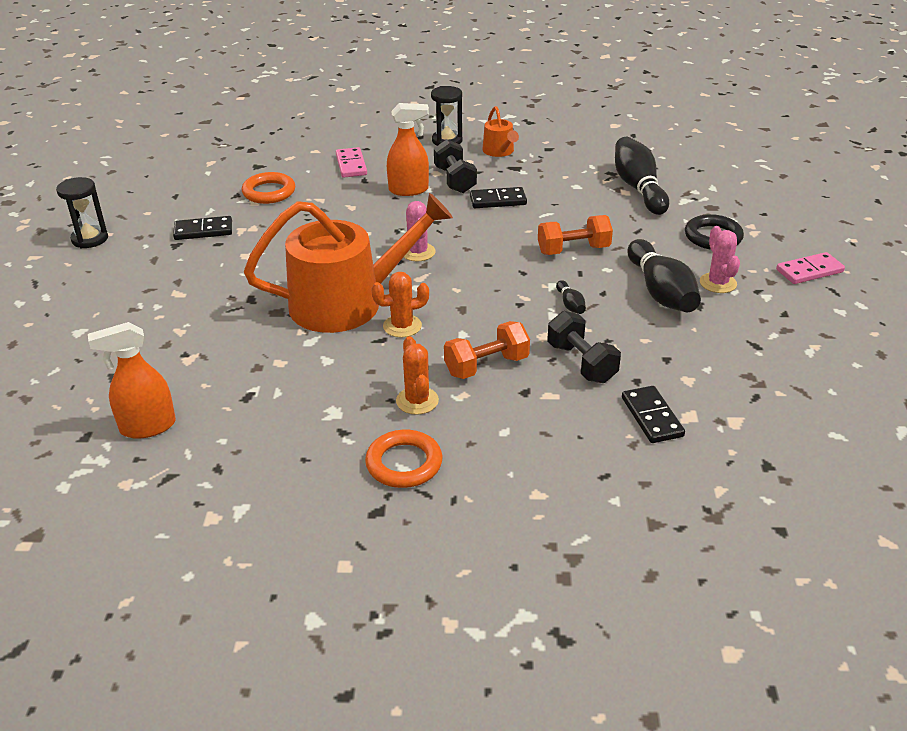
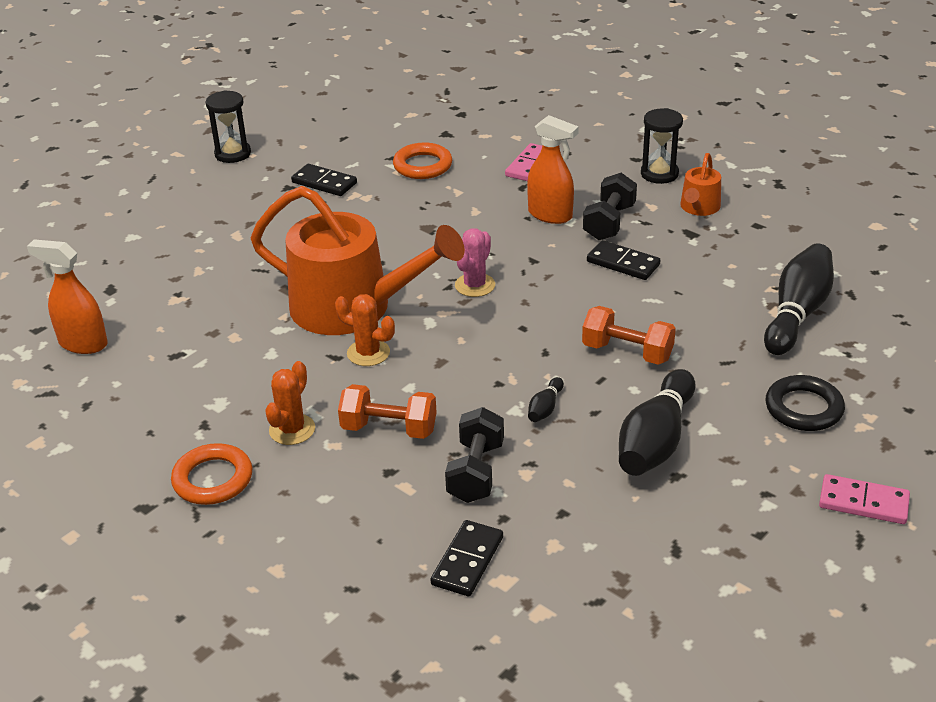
camera: 40 degrees right, 0 degrees up
(718, 283) = (732, 462): pink cactus -> none

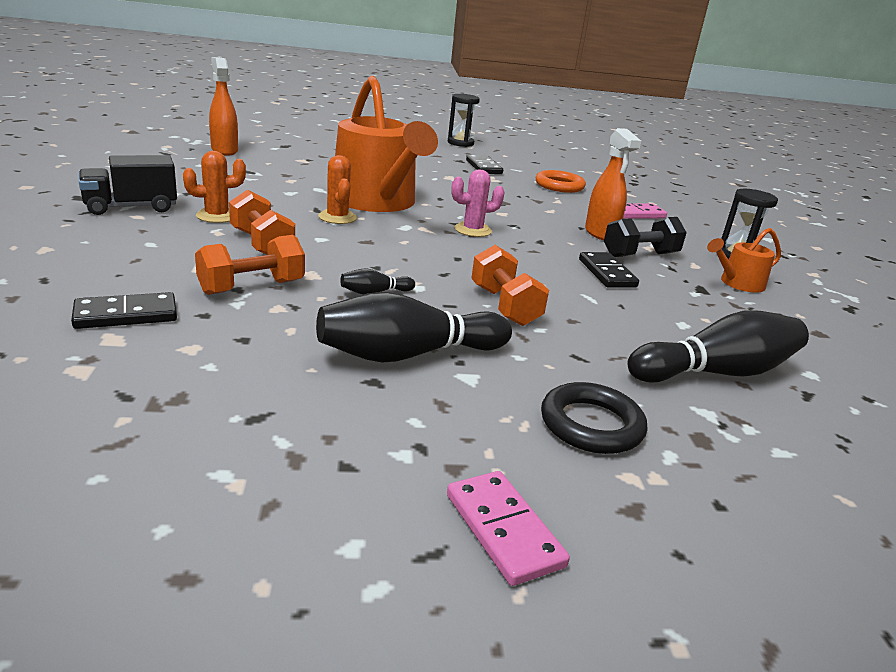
camera: 40 degrees right, 10 degrees down
(213, 479) = (131, 207): orange ring -> black truck
(476, 472) = (252, 287): black dumbbell -> orange dumbbell

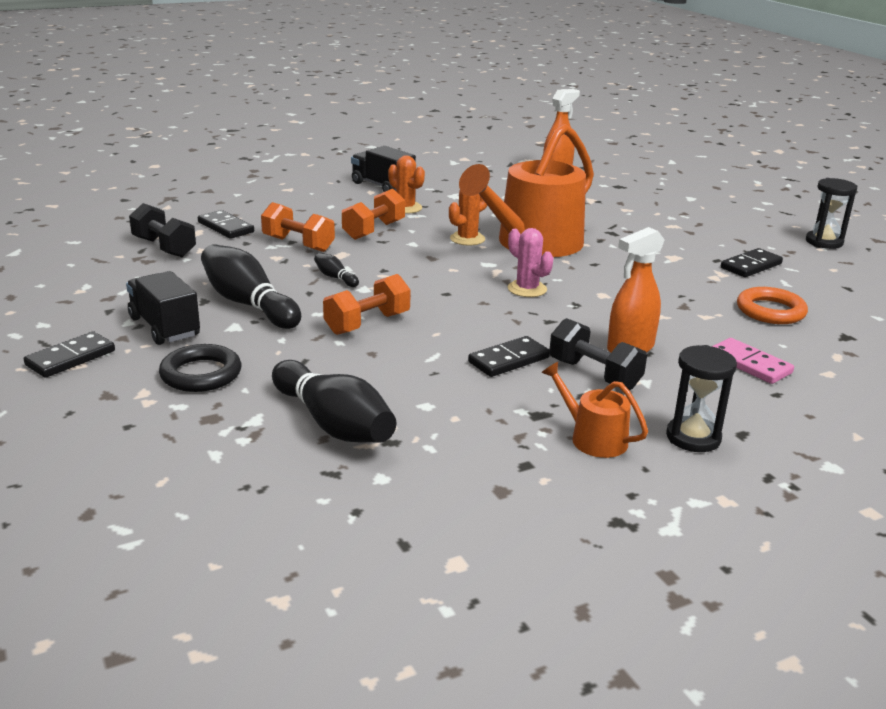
camera: 70 degrees right, 0 degrees up
(141, 374) = (164, 247): none -> black dumbbell
(440, 426) = (164, 327): none -> black truck
(503, 530) = (70, 358): pink domino -> black domino

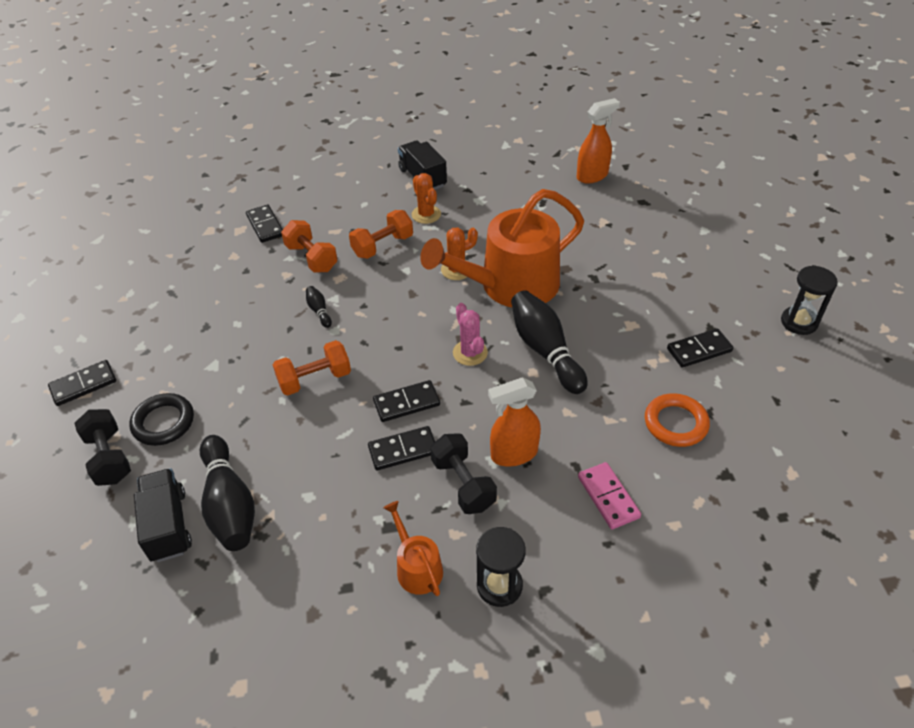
camera: 20 degrees right, 20 degrees up
(164, 247) = (206, 248): black dumbbell -> black dumbbell (109, 458)
(164, 327) = (163, 357): black truck -> black truck (168, 525)
(248, 304) = (236, 337): black bowling pin -> black bowling pin (545, 350)
(486, 328) = (406, 403): none -> black domino

